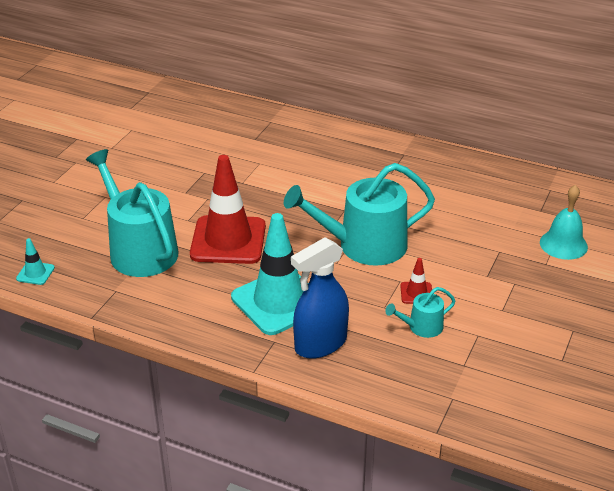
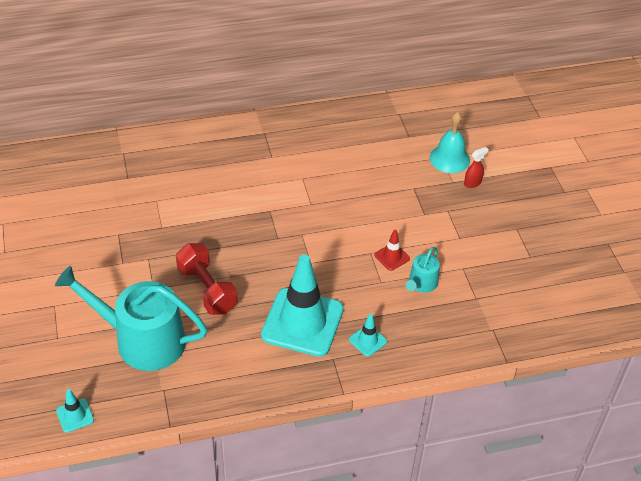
camera: 40 degrees left, 10 degrees up
(228, 240) = (207, 289): red traffic cone -> red dumbbell
(320, 344) = (367, 340): blue spray bottle -> turquoise traffic cone
(364, 245) = (316, 236): turquoise watering can -> none
(566, 273) = (472, 183): none -> red spray bottle

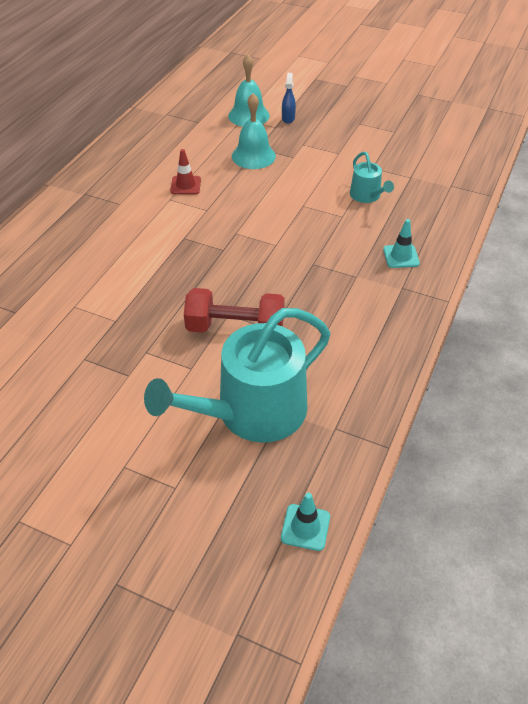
camera: 50 degrees left, 0 degrees up
(302, 322) = (342, 285): turquoise traffic cone -> none
(392, 257) = (320, 196): red traffic cone -> red traffic cone (185, 185)
(400, 192) = (253, 156): none -> turquoise bell
(472, 183) = (288, 118): red spray bottle -> blue spray bottle

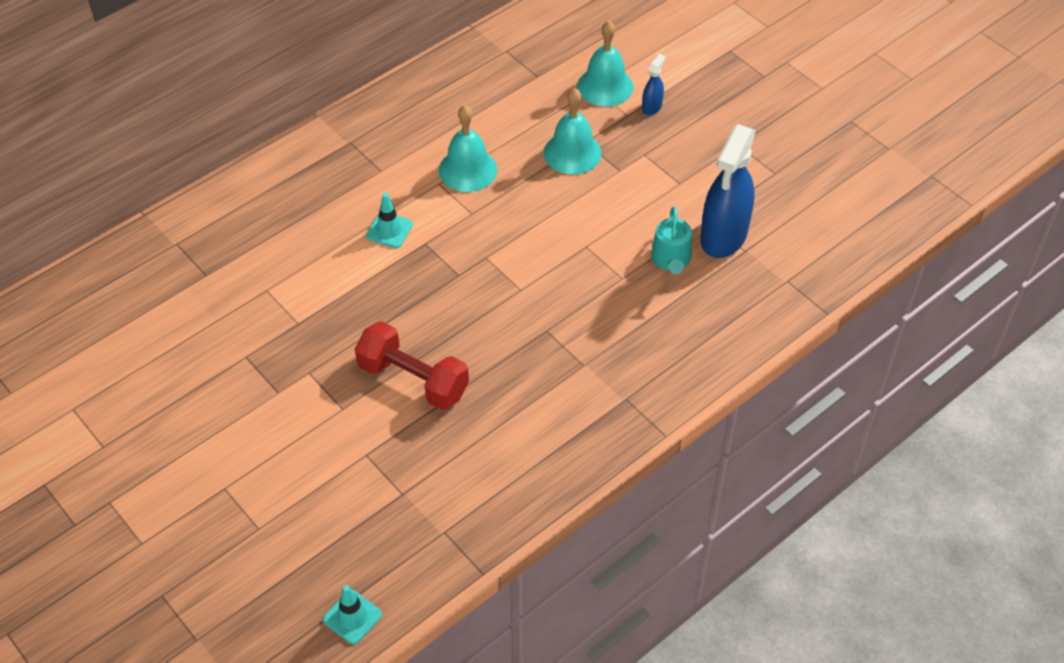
camera: 25 degrees right, 5 degrees up
(185, 185) = (468, 170): red traffic cone -> turquoise bell
(252, 412) = (373, 481): turquoise watering can -> none
(390, 173) = (723, 236): none -> blue spray bottle
(401, 256) = (653, 358): turquoise traffic cone -> turquoise traffic cone (389, 230)

